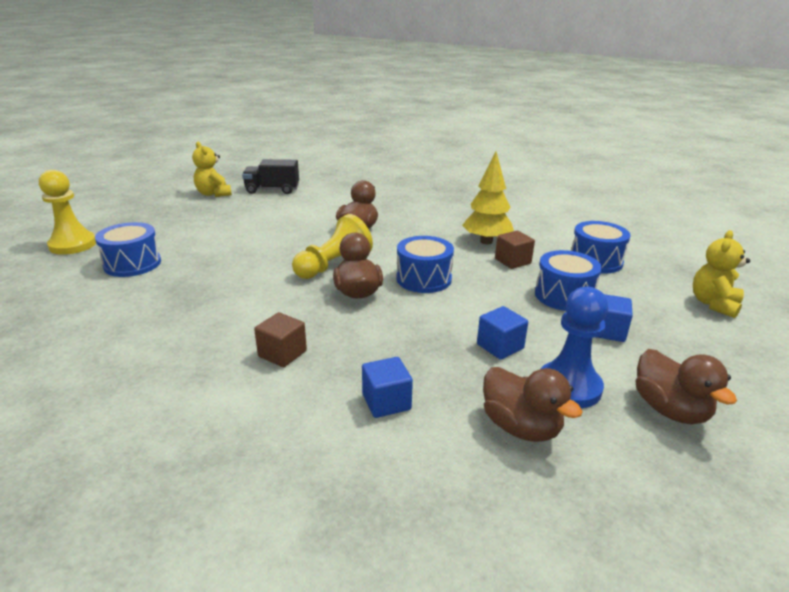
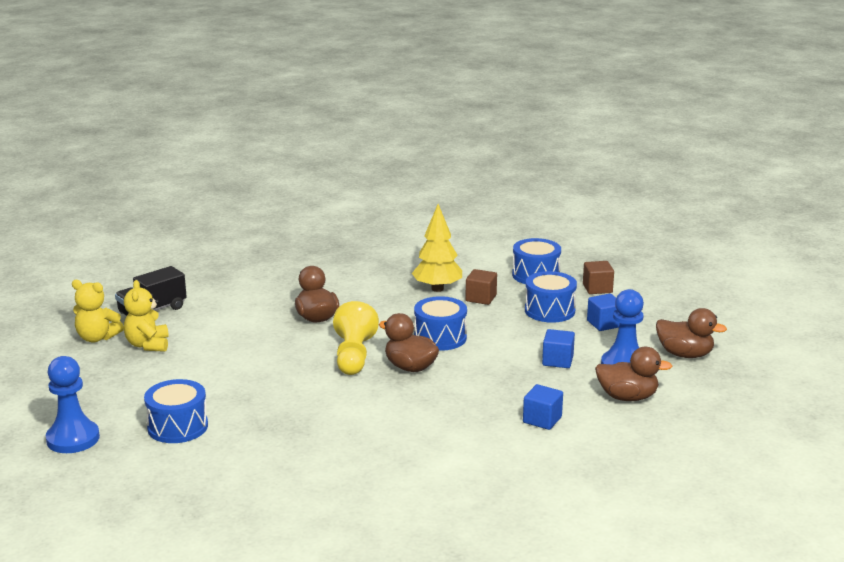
camera: 40 degrees left, 5 degrees down
(73, 245) = (73, 439): yellow pawn -> blue pawn
(282, 354) = (434, 426): brown cube -> brown cube (597, 288)
(714, 304) = (641, 279): yellow teddy bear -> yellow teddy bear (148, 345)

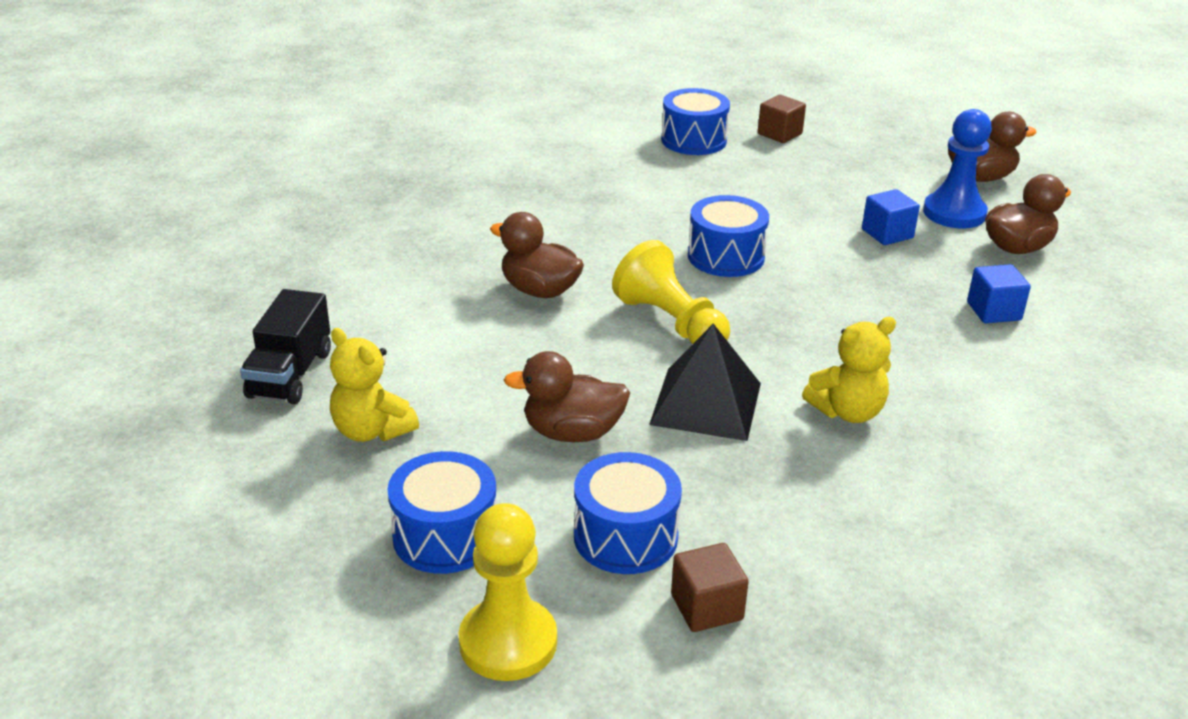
camera: 40 degrees left, 10 degrees up
(73, 439) = (508, 642): blue pawn -> yellow pawn
(97, 338) = (271, 455): yellow teddy bear -> yellow teddy bear (847, 411)
(305, 395) = (706, 403): none -> black pyramid
(410, 367) = (758, 309): brown duck -> brown duck (572, 433)
(437, 289) = (618, 195): yellow tree -> none
(481, 298) = (684, 189): brown cube -> brown cube (706, 607)
(549, 311) = (779, 177): blue drum -> blue drum (445, 536)
(604, 324) = (855, 172): blue cube -> none

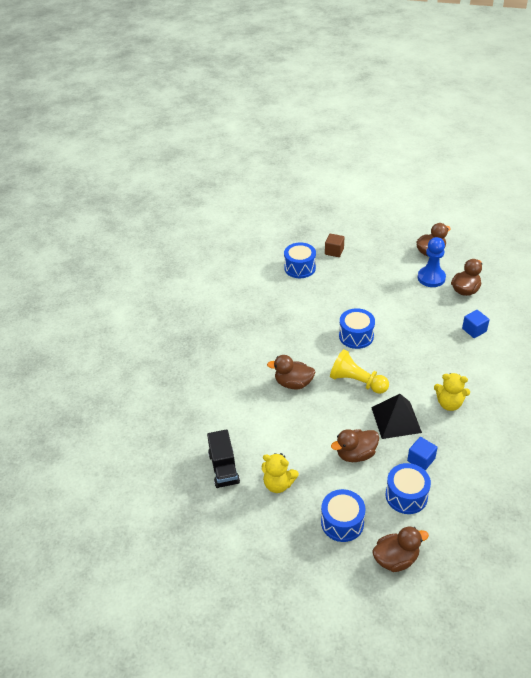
camera: 20 degrees left, 10 degrees up
(508, 642) = (396, 559): yellow pawn -> brown duck
(706, 607) = (452, 515): brown cube -> none
(847, 411) = (449, 403): yellow teddy bear -> yellow teddy bear turned 60 degrees clockwise
(887, 234) = (412, 299): blue cube -> blue cube (421, 460)

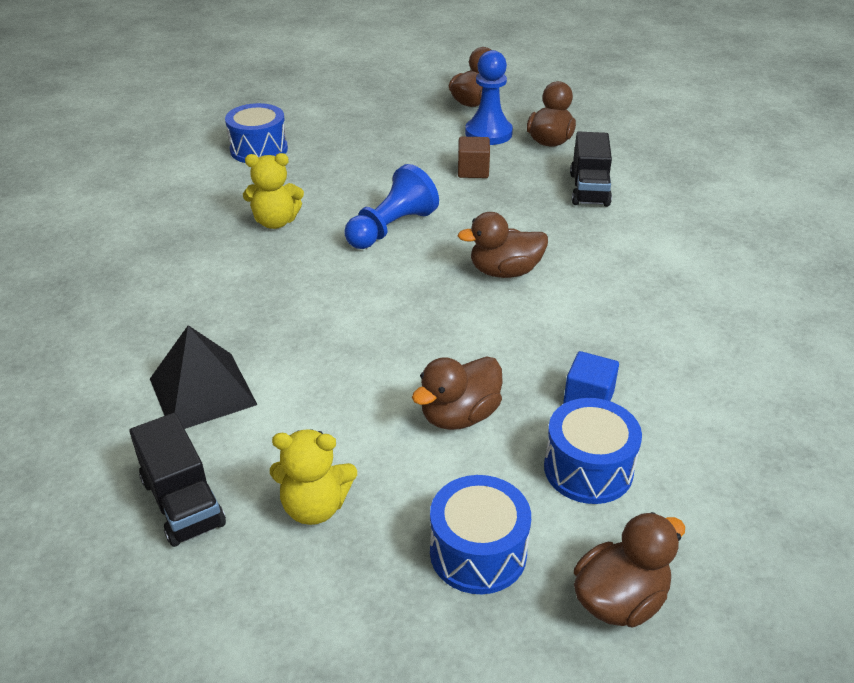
camera: 20 degrees left, 5 degrees down
(293, 383) = (295, 319): brown duck -> brown duck (504, 271)
(334, 251) = (313, 121): brown cube -> brown cube (473, 171)
(356, 336) = (391, 228): blue drum -> blue pawn
(357, 382) = (418, 295): yellow pawn -> none
(396, 420) = (513, 342): black pyramid -> black pyramid (202, 391)
(449, 403) = (598, 299): yellow teddy bear -> yellow teddy bear (275, 222)
(474, 330) = (589, 189): blue cube -> black truck

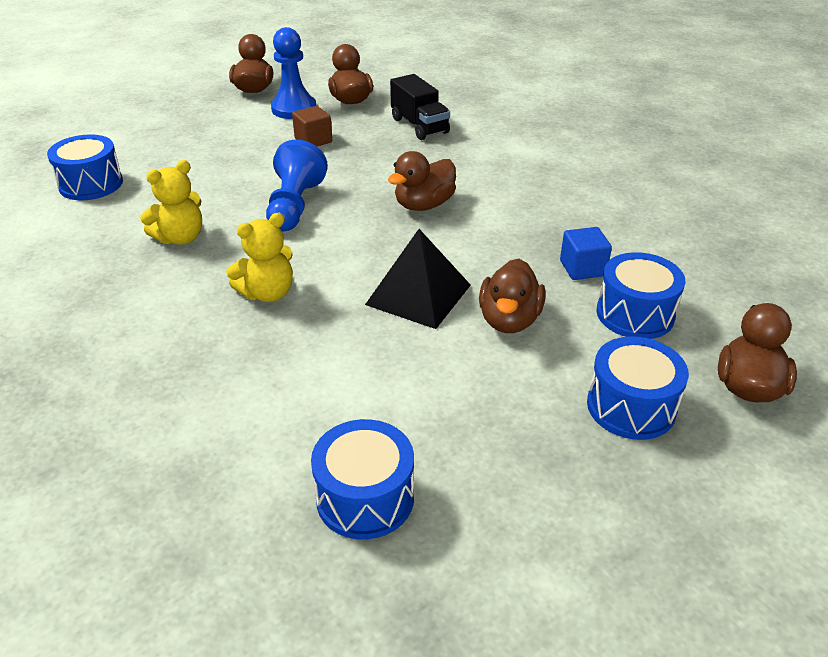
camera: 35 degrees left, 0 degrees up
(182, 502) = (365, 497): black truck -> blue drum
(202, 391) = (275, 401): black pyramid -> black pyramid (418, 294)
(315, 507) = (479, 440): yellow teddy bear -> yellow teddy bear (268, 293)

